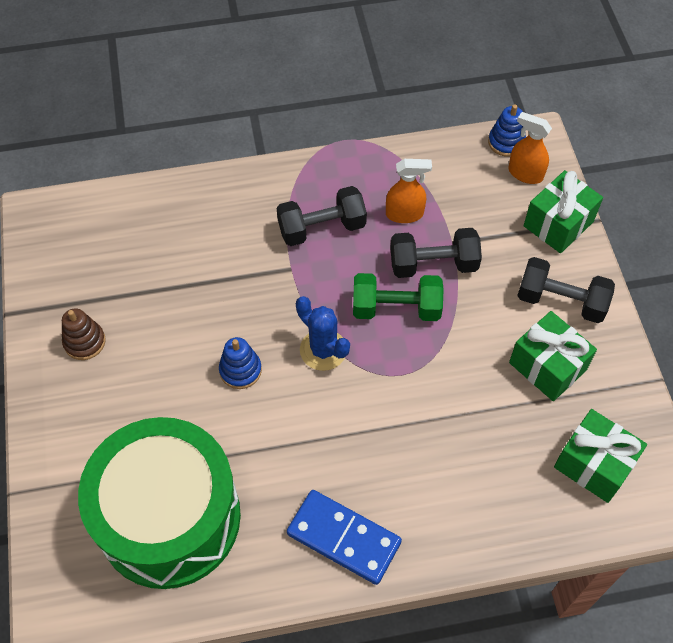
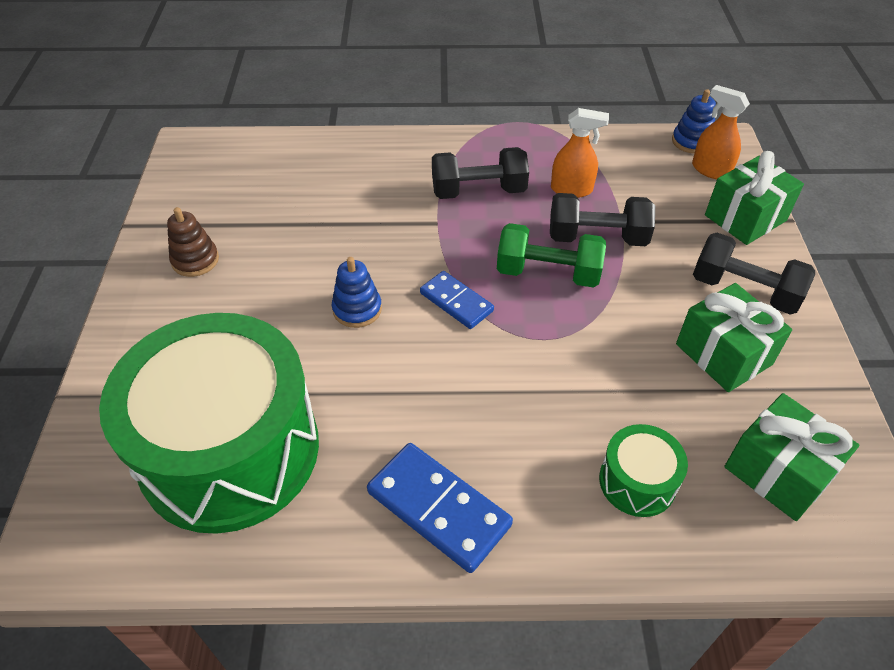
camera: 10 degrees right, 10 degrees down
(323, 350) = (456, 302): blue cactus -> blue domino
(490, 490) = (637, 481): none -> green drum

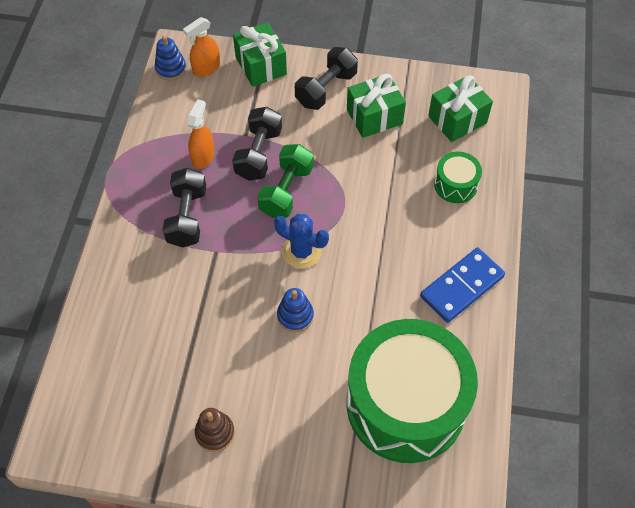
camera: 80 degrees left, 10 degrees up
(456, 302) = (301, 251): blue domino -> blue cactus

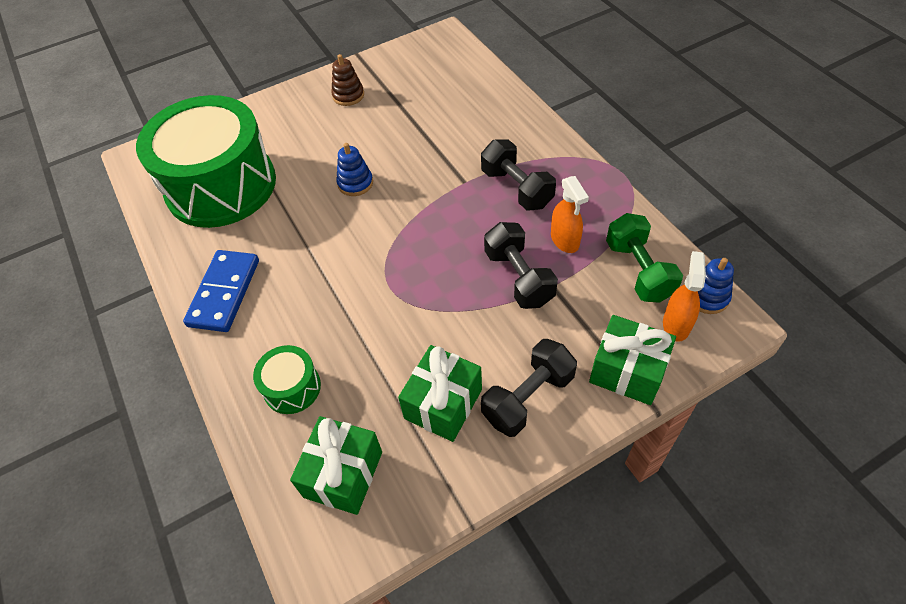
camera: 145 degrees right, 5 degrees down
(286, 191) = (457, 264): green dumbbell -> green dumbbell (638, 270)
(301, 251) = (393, 227): blue cactus -> none
(326, 89) = (528, 397): black dumbbell -> black dumbbell turned 45 degrees clockwise

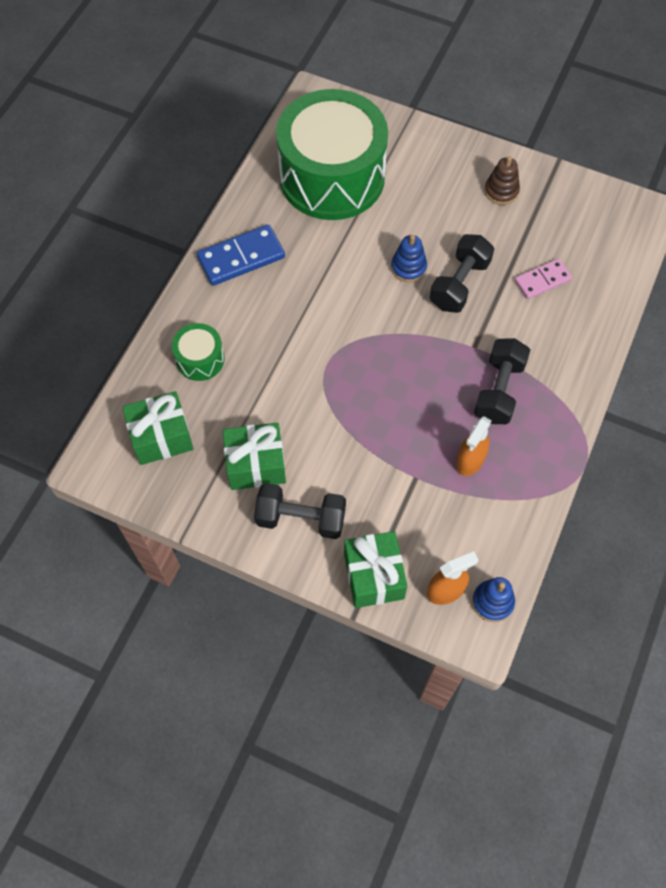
camera: 50 degrees right, 10 degrees up
(445, 113) = (542, 280): none -> pink domino
(518, 278) = (405, 448): black dumbbell -> black dumbbell (459, 284)
(638, 270) = (480, 534): green dumbbell -> none

